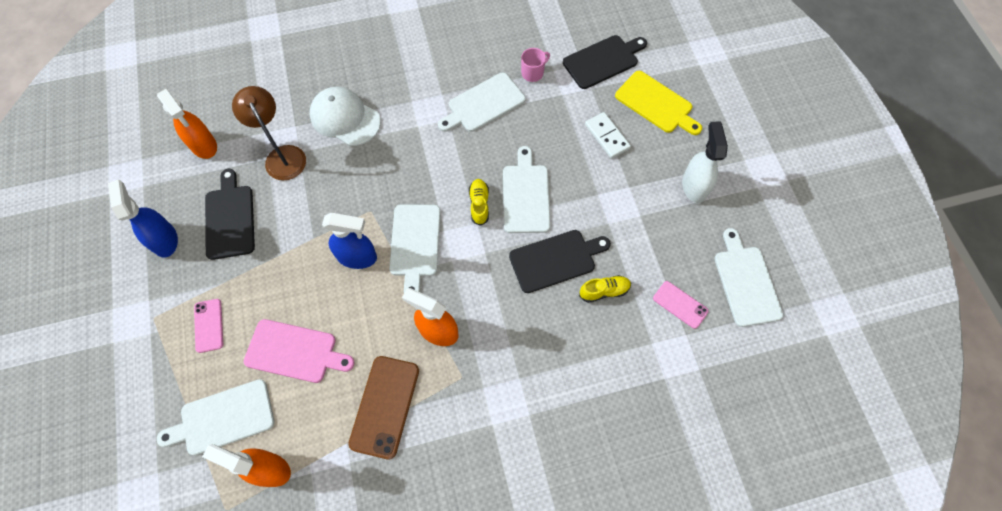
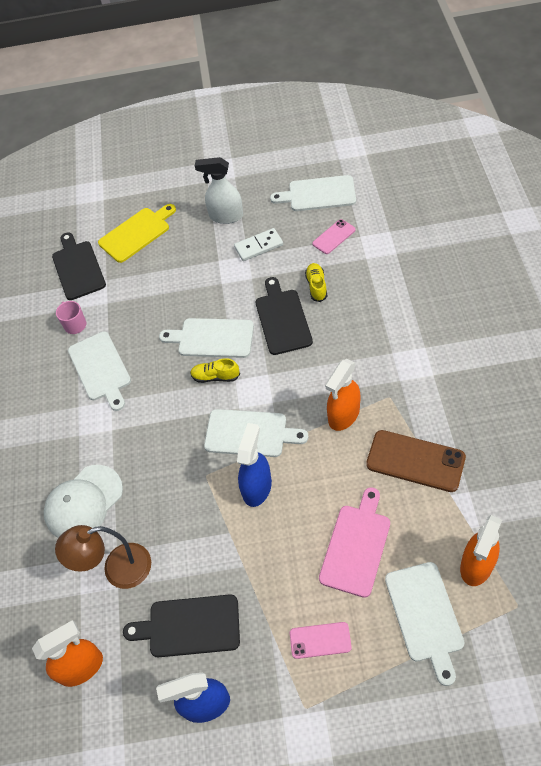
camera: 75 degrees left, 10 degrees down
(607, 136) = (162, 272): white domino -> white domino (259, 246)

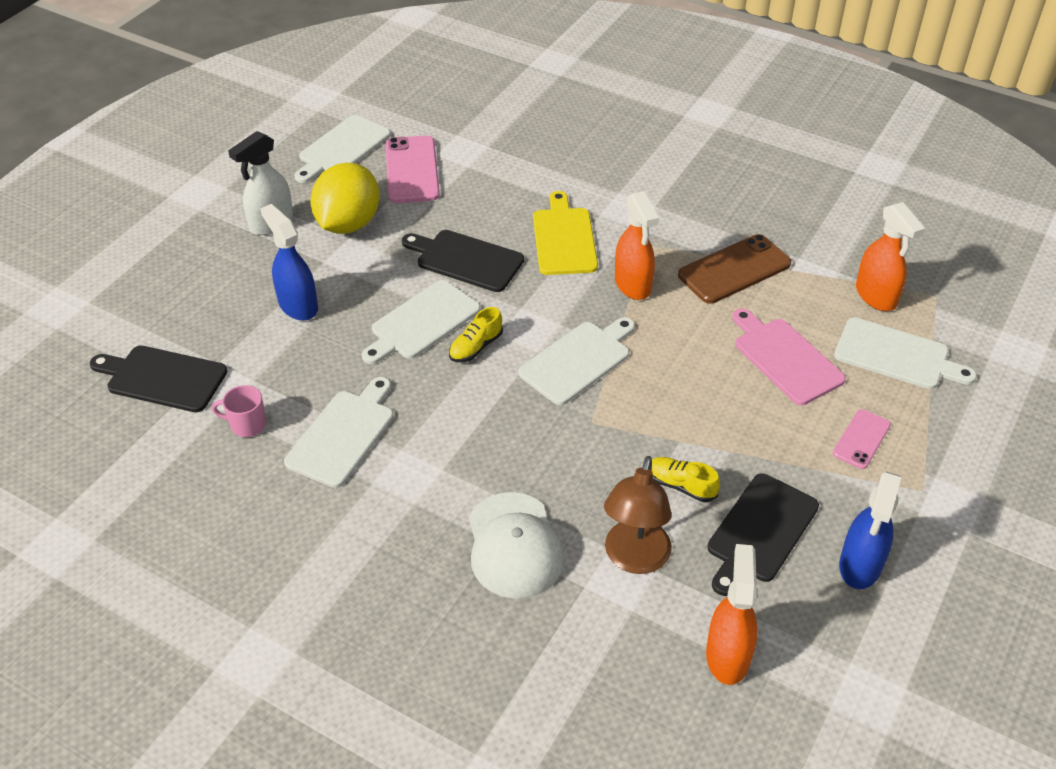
camera: 60 degrees left, 10 degrees down
(100, 369) = (343, 435): white cutting board -> white cutting board turned 75 degrees counterclockwise
(137, 233) = (187, 302): yellow cutting board -> yellow cutting board (564, 238)
(257, 487) = (648, 390): blue spray bottle -> blue spray bottle (298, 305)
(259, 246) = (348, 224): white domino -> yellow lemon
(316, 286) = (457, 215): yellow shoe -> yellow shoe (681, 486)
(334, 237) = (412, 170): pink phone -> pink phone, size x1.73

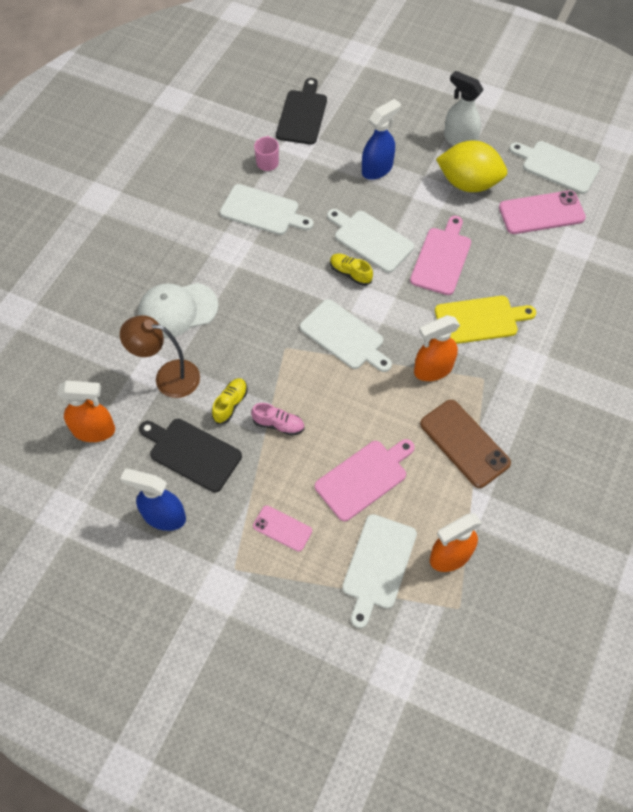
camera: 85 degrees right, 15 degrees up
(466, 260) = (442, 258): black cutting board -> pink cutting board
(712, 435) = (278, 424): none -> pink shoe

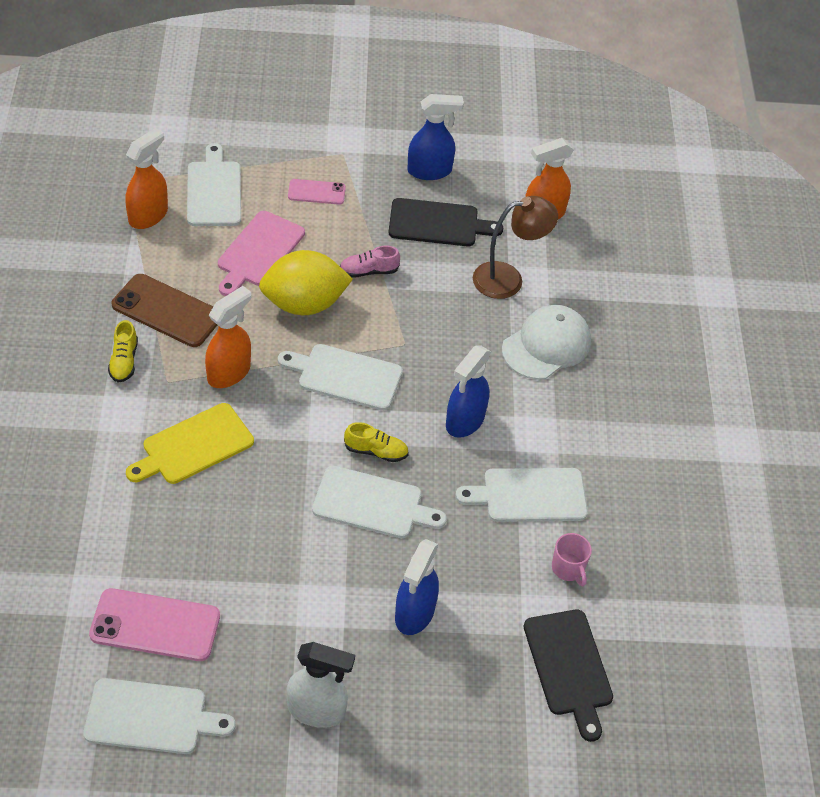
camera: 150 degrees right, 10 degrees down
(230, 404) = (428, 274): yellow shoe -> yellow shoe (124, 361)
(275, 273) = (464, 421): none -> blue spray bottle
(442, 258) = (270, 509): pink cutting board -> none
(468, 183) = (275, 637): yellow lemon -> yellow lemon (304, 304)
(541, 213) = (155, 625): pink phone -> pink phone turned 45 degrees clockwise

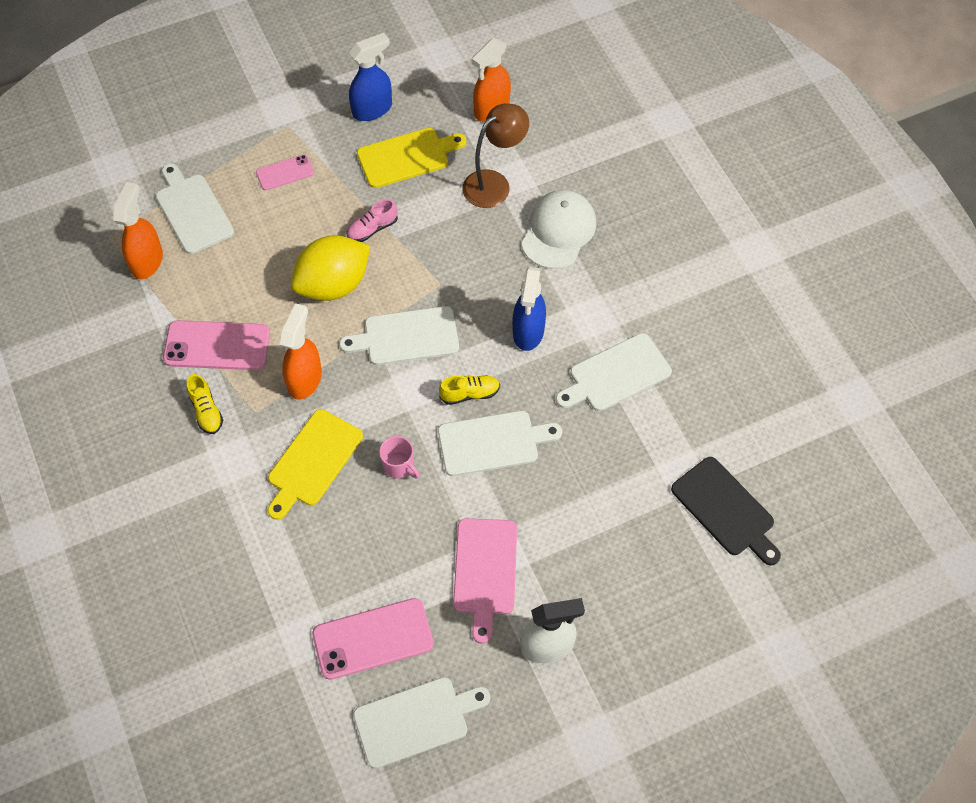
camera: 20 degrees left, 10 degrees up
(167, 311) = (217, 346): brown phone -> pink phone
(259, 251) = (266, 252): pink cutting board -> pink cutting board (485, 571)
(414, 613) = (579, 523): blue spray bottle -> none
(438, 223) = (407, 157): black cutting board -> yellow cutting board
(568, 568) = (680, 424): pink mug -> pink mug (399, 466)

